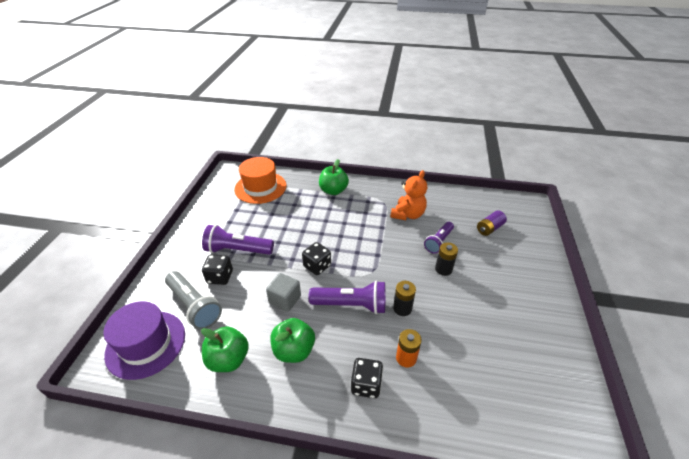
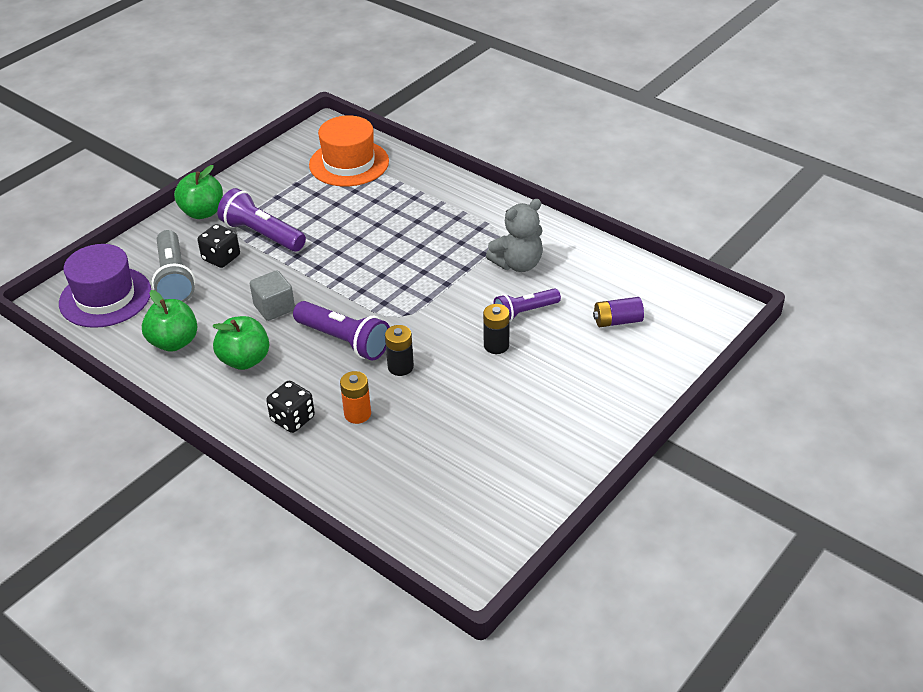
camera: 30 degrees right, 0 degrees up
(317, 266) = (340, 285): black dice -> none
(333, 191) = (443, 198): green apple -> green apple (202, 212)
(408, 214) = (518, 264): orange teddy bear -> grey teddy bear

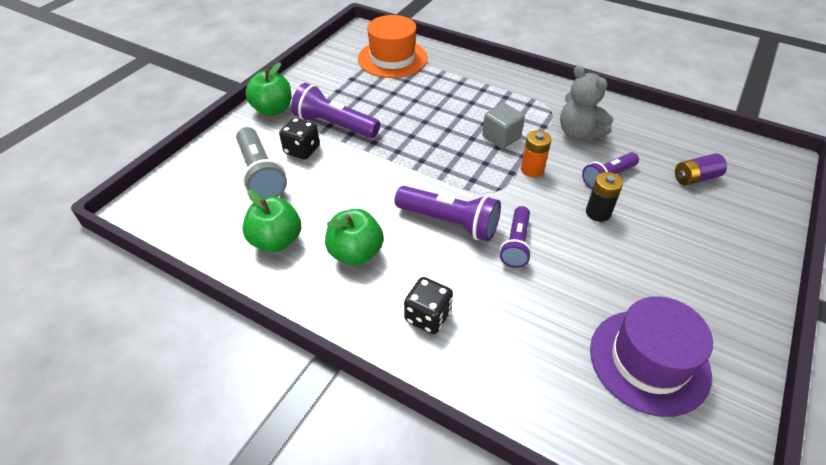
camera: 10 degrees left, 5 degrees up
(105, 297) = (194, 199): purple hat -> purple hat (649, 361)
(274, 308) = (368, 194): grey cube -> grey cube (501, 137)
(357, 414) = (494, 302): orange battery -> orange battery (532, 169)
(400, 367) = (516, 244): black battery -> purple flashlight
(518, 264) = (578, 133): grey teddy bear -> grey teddy bear turned 90 degrees clockwise

